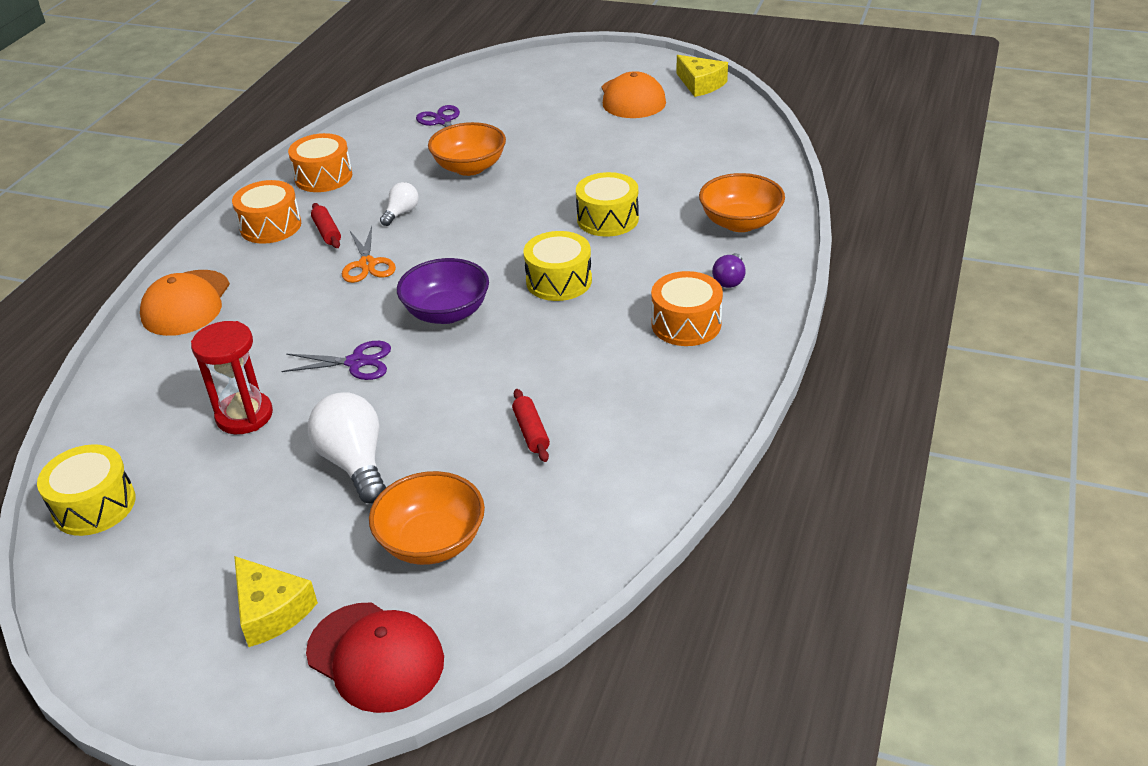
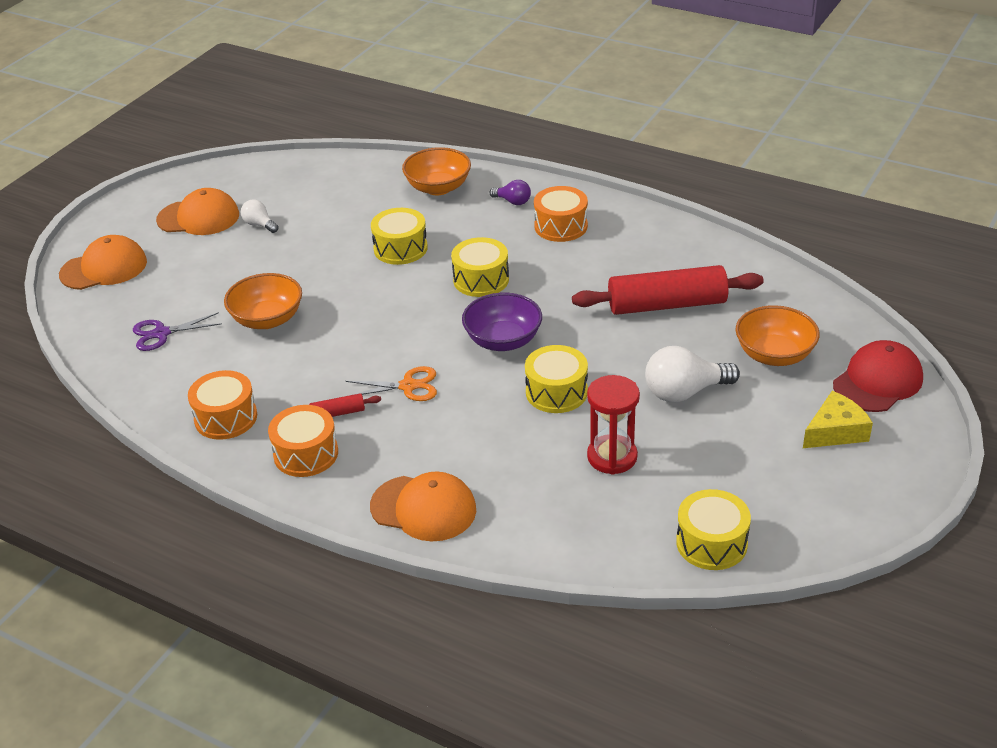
camera: 80 degrees left, 0 degrees up
(356, 362) = (556, 392): purple scissors -> yellow drum
(401, 213) = (328, 364): white light bulb -> white light bulb (259, 225)
(531, 432) = (667, 305): red rolling pin -> red rolling pin, size x2.33
(537, 74) = (104, 268): none -> orange cap
(700, 84) = (200, 179): yellow cheese -> none

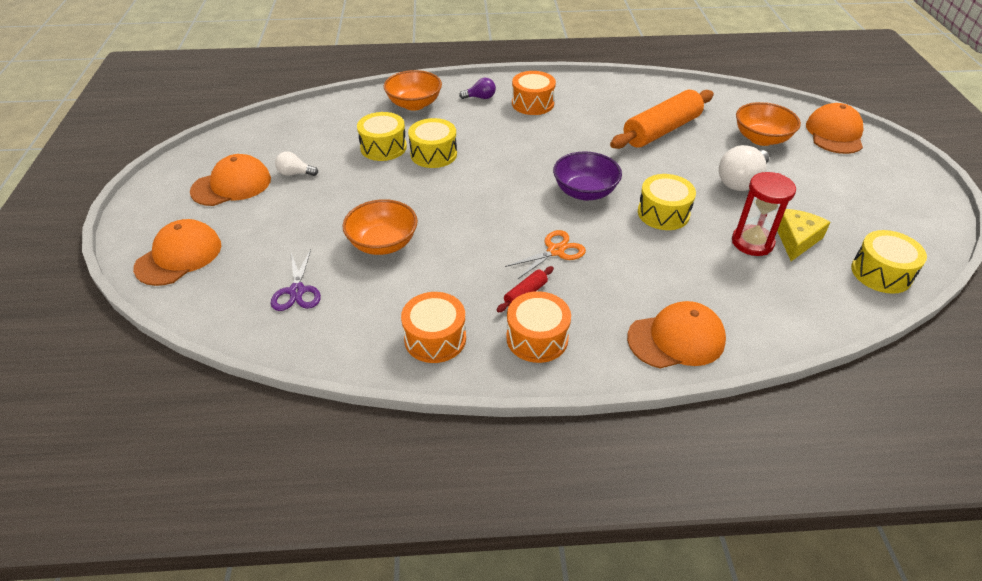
camera: 35 degrees left, 5 degrees up
(161, 333) = (297, 291): purple scissors -> purple scissors turned 45 degrees counterclockwise
(481, 280) = (519, 156): yellow drum -> yellow drum (383, 147)
(667, 305) = (661, 130): red rolling pin -> orange rolling pin
(835, 431) = (852, 171): yellow cheese -> yellow cheese (796, 239)
(878, 381) = (834, 133): red cap -> orange cap

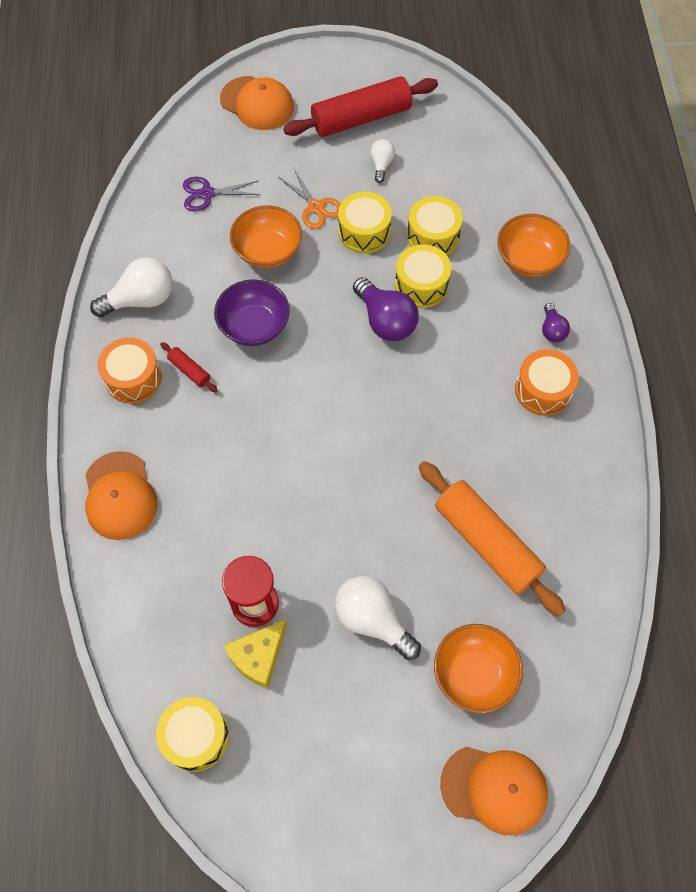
camera: 90 degrees right, 20 degrees up
(232, 185) = (361, 118): orange cap -> red rolling pin
(435, 338) = (141, 300): orange drum -> white light bulb
(469, 173) = (385, 321): none -> purple light bulb
(555, 251) = (250, 400): orange scissors -> orange scissors (316, 207)
(585, 192) = (350, 436): purple bowl -> purple bowl (254, 326)
(663, 213) = (310, 515): yellow drum -> yellow drum (364, 232)
(796, 239) = (258, 656): yellow cheese -> yellow cheese turned 105 degrees clockwise

